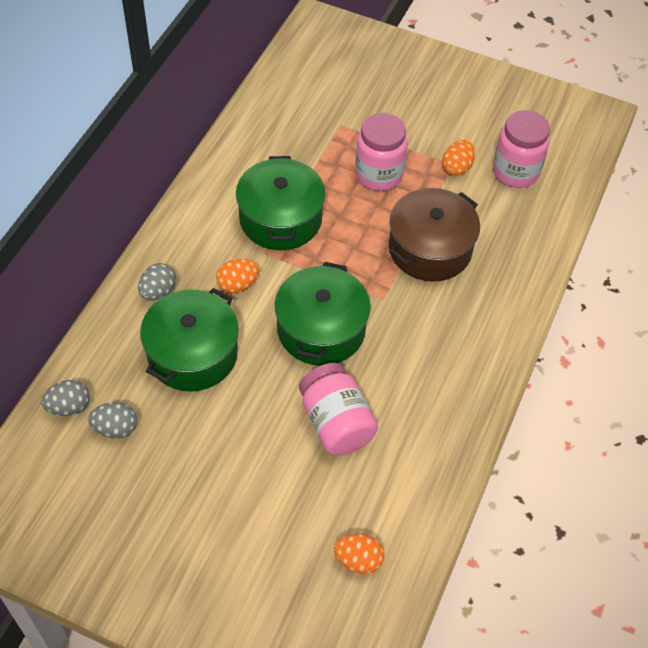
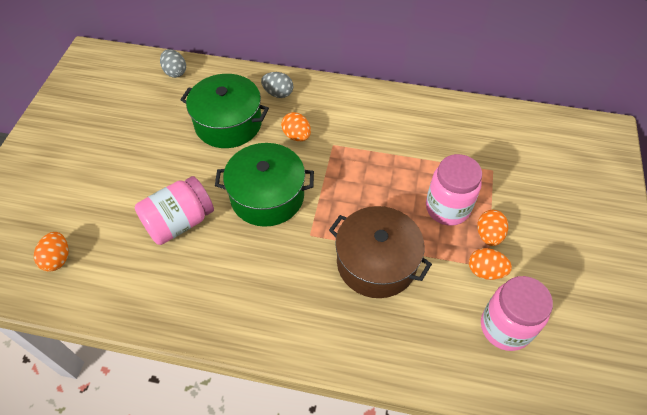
camera: 80 degrees right, 0 degrees up
(115, 428) = (161, 98): grey egg -> none
(280, 219) = (370, 149): green pot -> none
(418, 153) = (488, 235): none -> orange egg

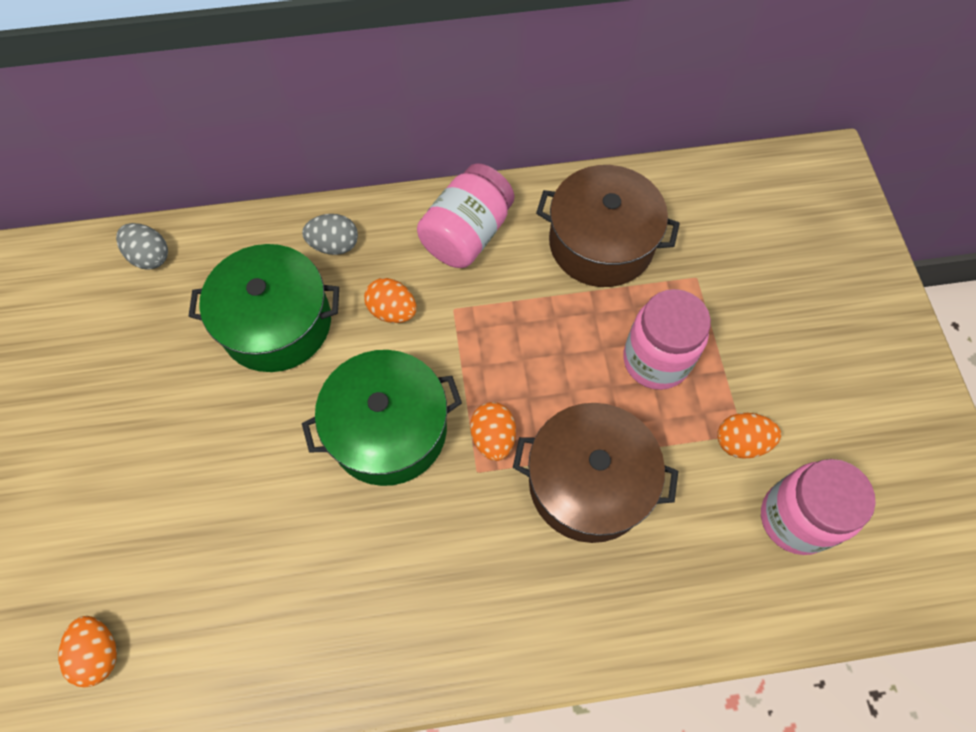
camera: 20 degrees left, 10 degrees up
(179, 222) = (270, 520): pink jar -> pink jar (467, 234)
(438, 135) = (601, 243): none -> brown pot
(488, 235) = (726, 384): orange egg -> orange egg (493, 438)

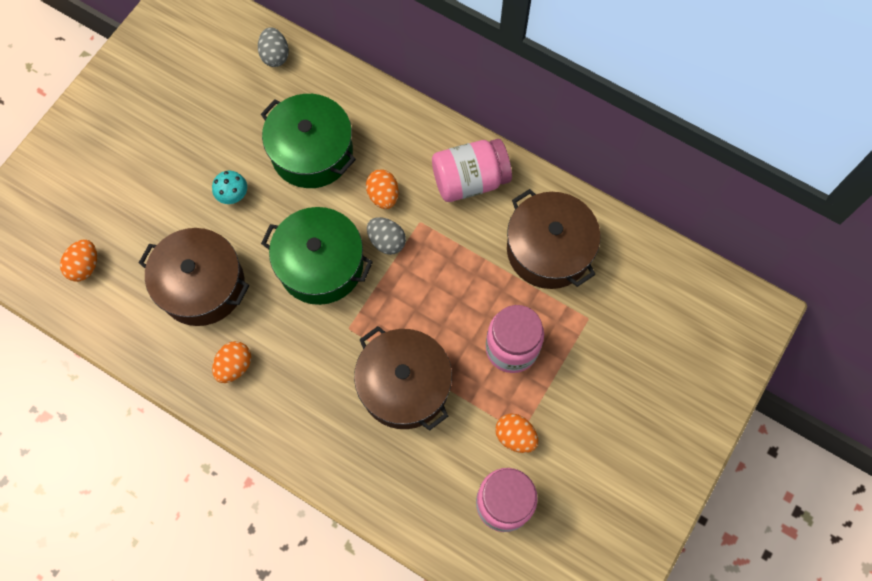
camera: 40 degrees right, 5 degrees up
(223, 431) = (233, 195): none -> turquoise mushroom
(270, 558) = (202, 285): none -> brown pot
(334, 245) = (385, 127): grey egg -> grey egg (387, 241)
(493, 438) = (374, 316): orange egg -> orange egg (234, 366)

